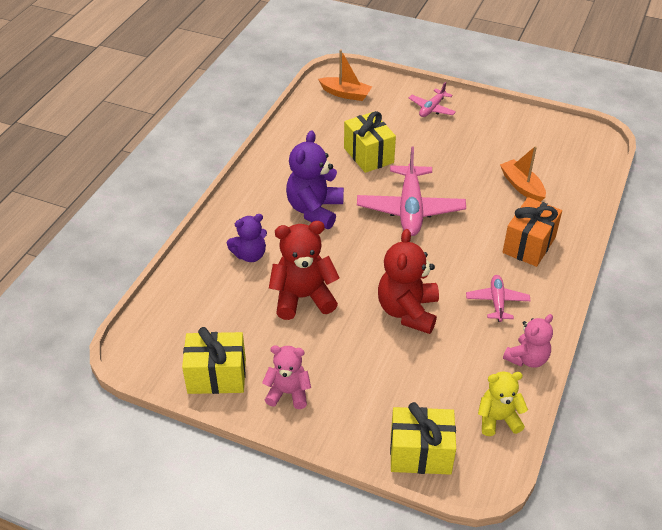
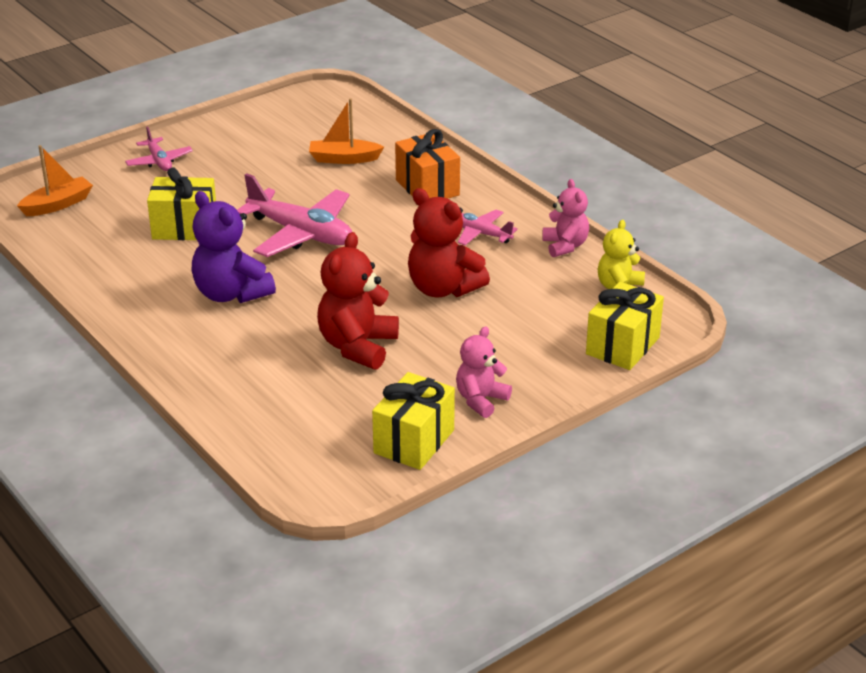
camera: 60 degrees left, 10 degrees down
(250, 255) = (253, 361): purple teddy bear -> none

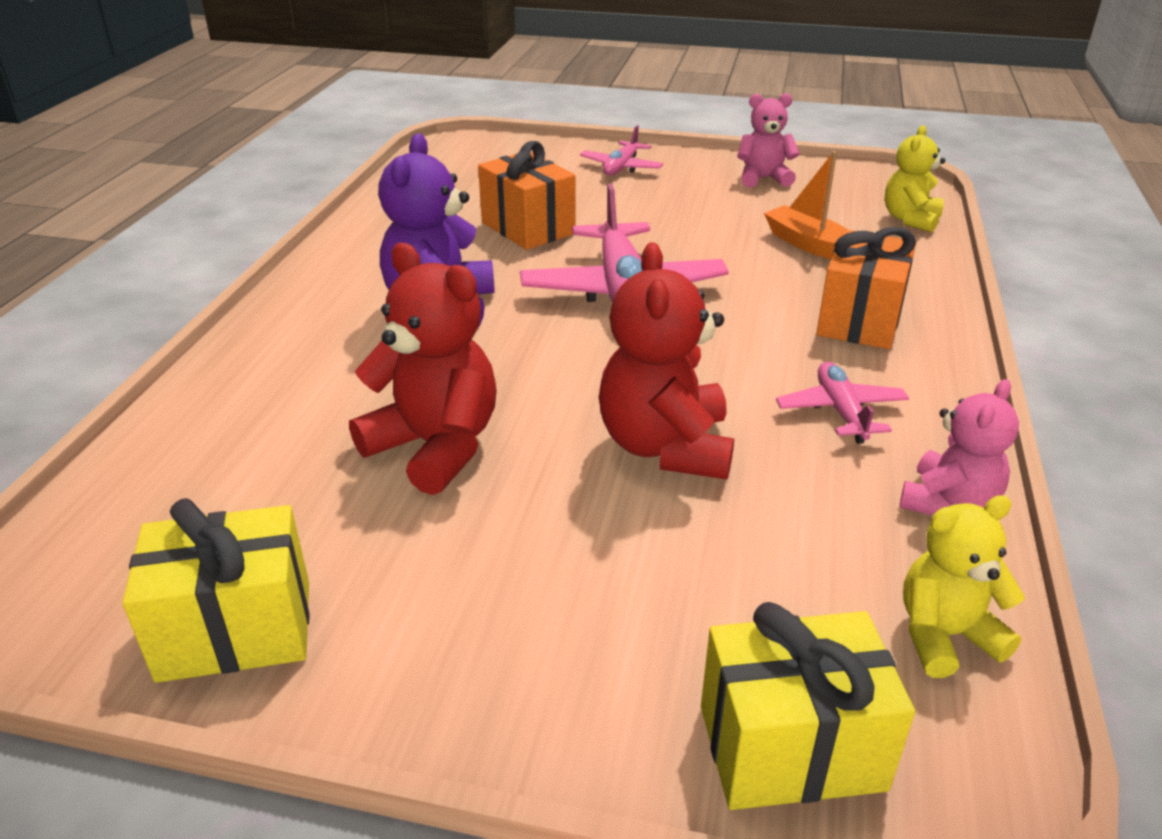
camera: 50 degrees right, 0 degrees up
(58, 205) = (473, 161): orange boat -> none
(185, 228) = (528, 228): yellow gift -> orange gift
(357, 346) = (435, 447): red teddy bear -> red teddy bear turned 60 degrees clockwise
(367, 117) = (910, 219): none -> yellow teddy bear
(481, 400) = (422, 645): pink teddy bear -> pink teddy bear (763, 178)

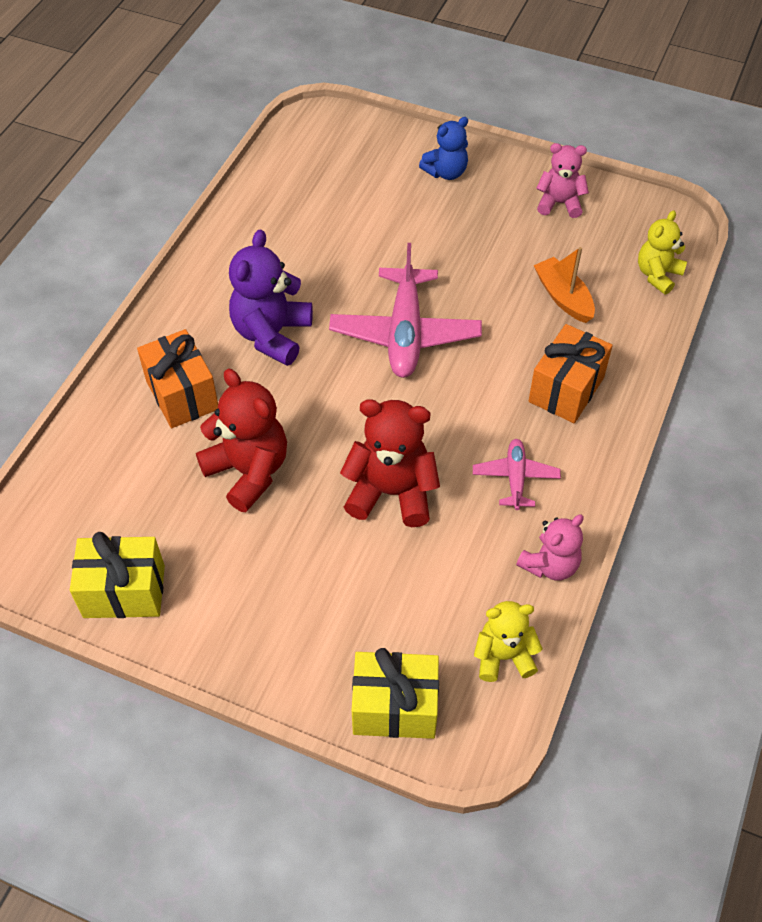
camera: 10 degrees right, 20 degrees up
(528, 228) = (352, 248): orange gift -> orange gift (182, 395)
(621, 167) = (446, 172): pink plane -> blue teddy bear
(665, 447) = (391, 492): red teddy bear -> red teddy bear turned 90 degrees clockwise

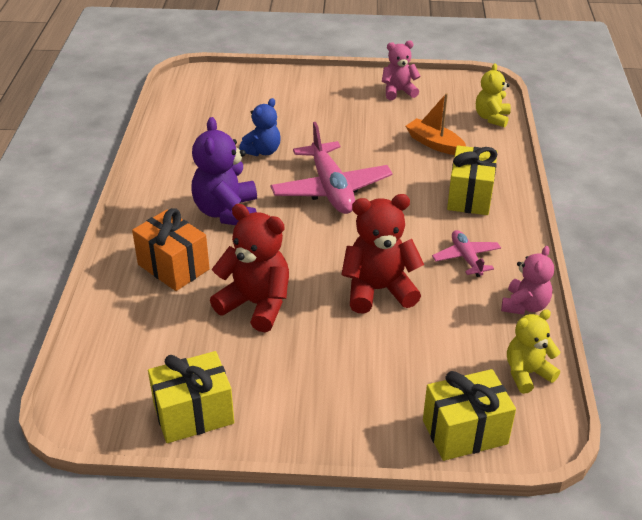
camera: 20 degrees left, 15 degrees down
(446, 172) = (306, 89): blue teddy bear -> blue teddy bear (262, 151)
(566, 390) = (470, 197): orange gift -> yellow gift

